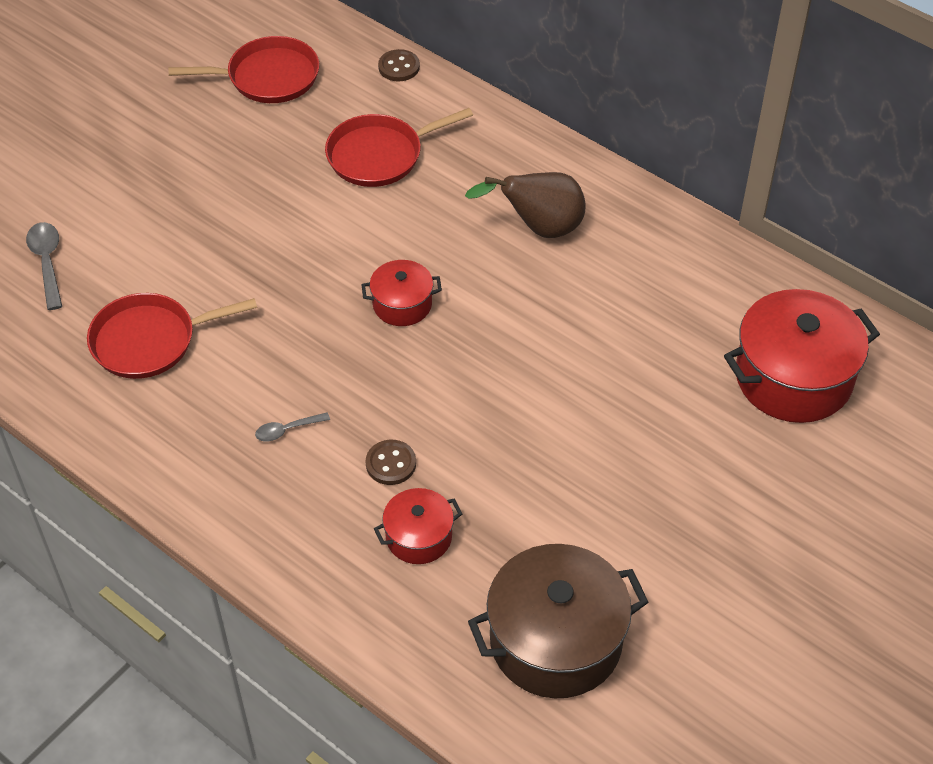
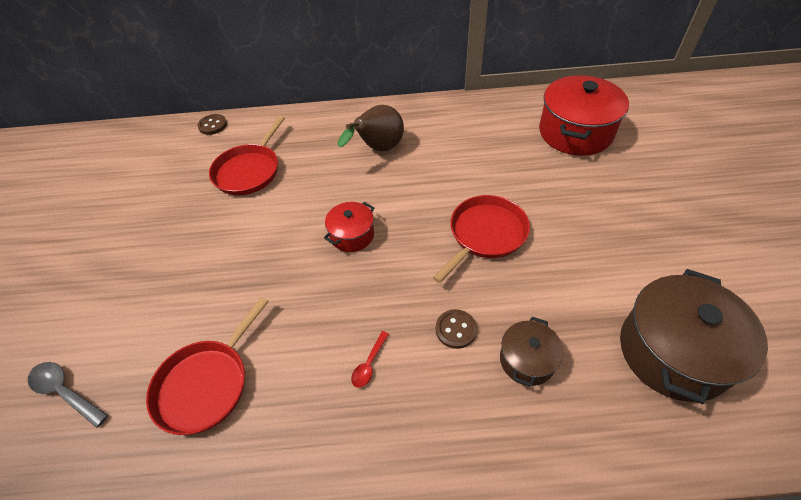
camera: 40 degrees left, 0 degrees up
(268, 77) = (134, 174): red pan -> red pan (485, 234)
(287, 430) = (369, 364): grey spoon -> red spoon
(418, 537) = (527, 360): red pot -> brown pot

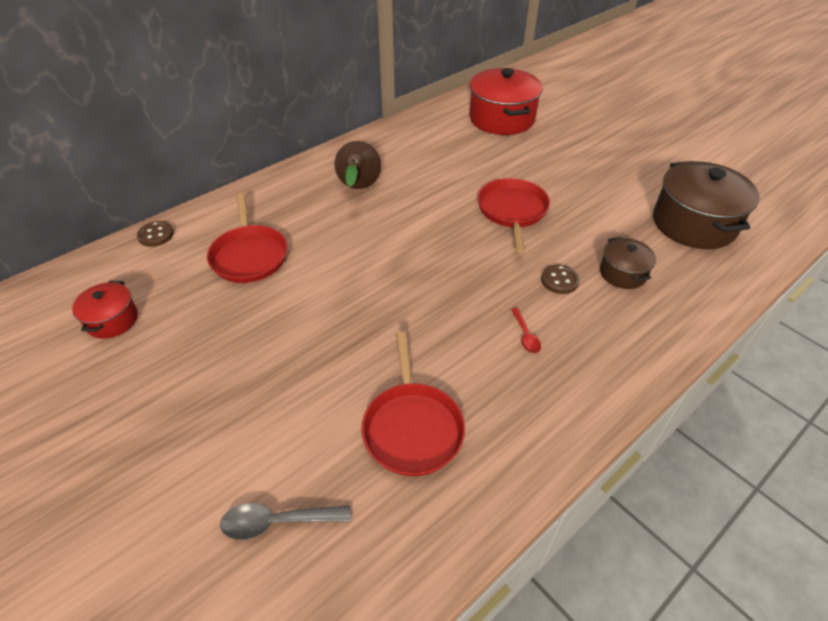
camera: 40 degrees left, 5 degrees down
(352, 235) = (410, 259): red pot -> red pot (112, 320)

